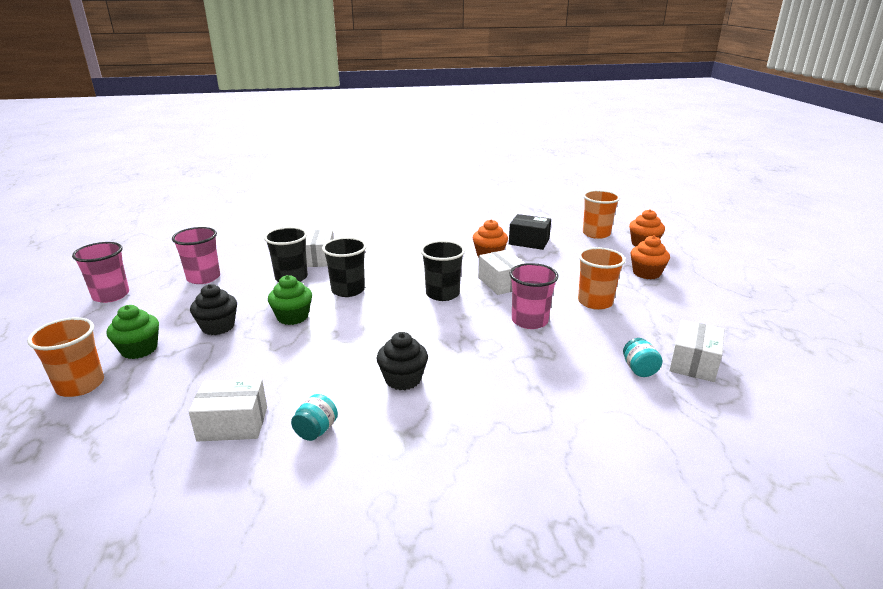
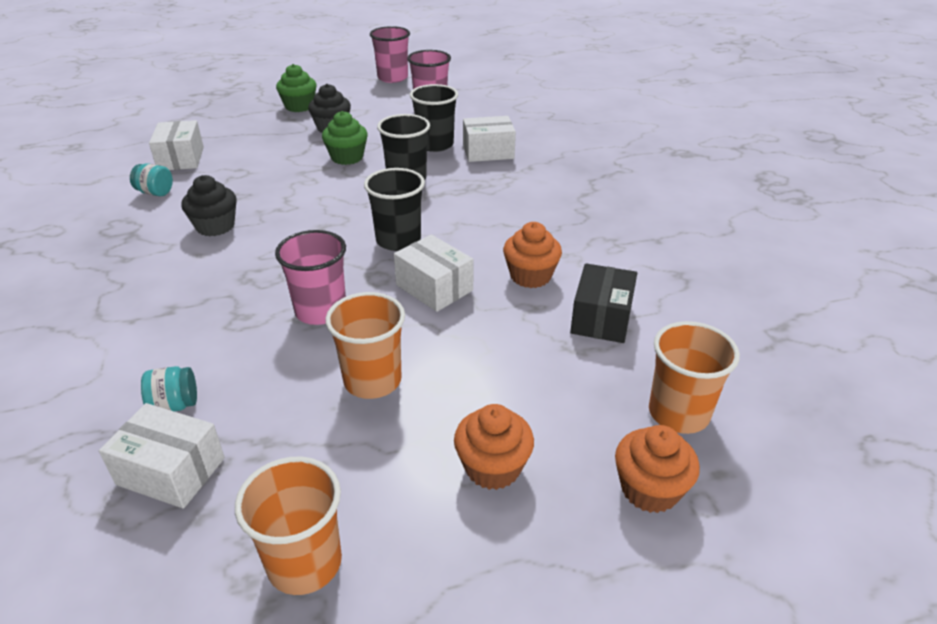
camera: 85 degrees right, 10 degrees up
(80, 385) = (253, 99): orange cup -> orange cup (304, 563)
(501, 283) = (434, 288): white box -> white box turned 75 degrees clockwise

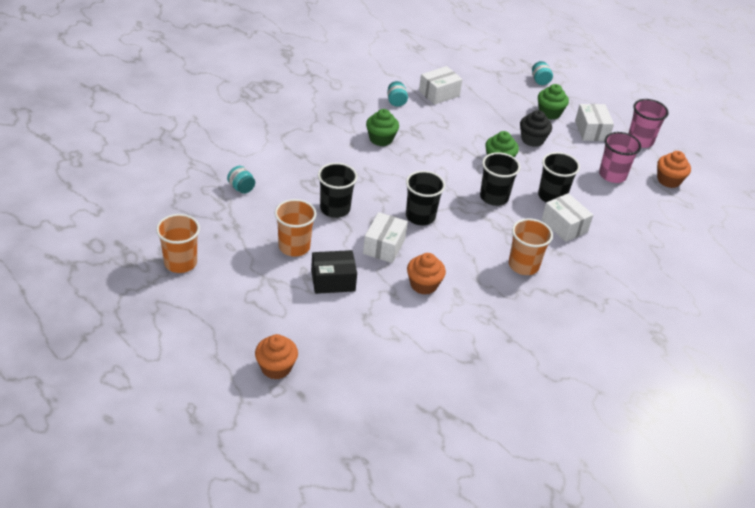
camera: 60 degrees right, 5 degrees up
(171, 471) = (205, 204): white box -> white box (591, 130)
(215, 226) = (381, 139): black cupcake -> green cupcake
(240, 96) = (540, 80): none -> turquoise jar
(320, 311) = (335, 209): pink cup -> black cup
(493, 467) = (260, 307): orange cupcake -> orange cupcake (668, 180)
(601, 318) = (402, 325): black box -> black box (333, 280)
(678, 413) = (337, 372): orange cup -> orange cup (523, 265)

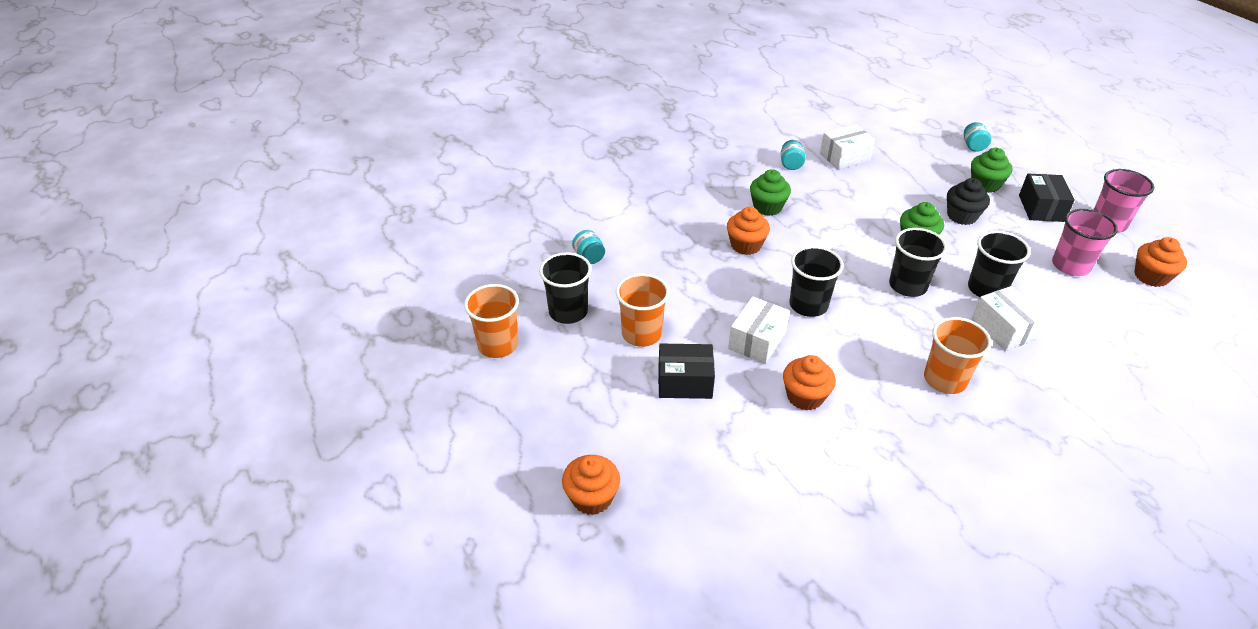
camera: 15 degrees right, 0 degrees up
(335, 209) = (700, 289): black cup -> black cup (568, 312)
(367, 172) = (746, 245): none -> orange cupcake
(591, 130) = (1041, 208): white box -> black box

